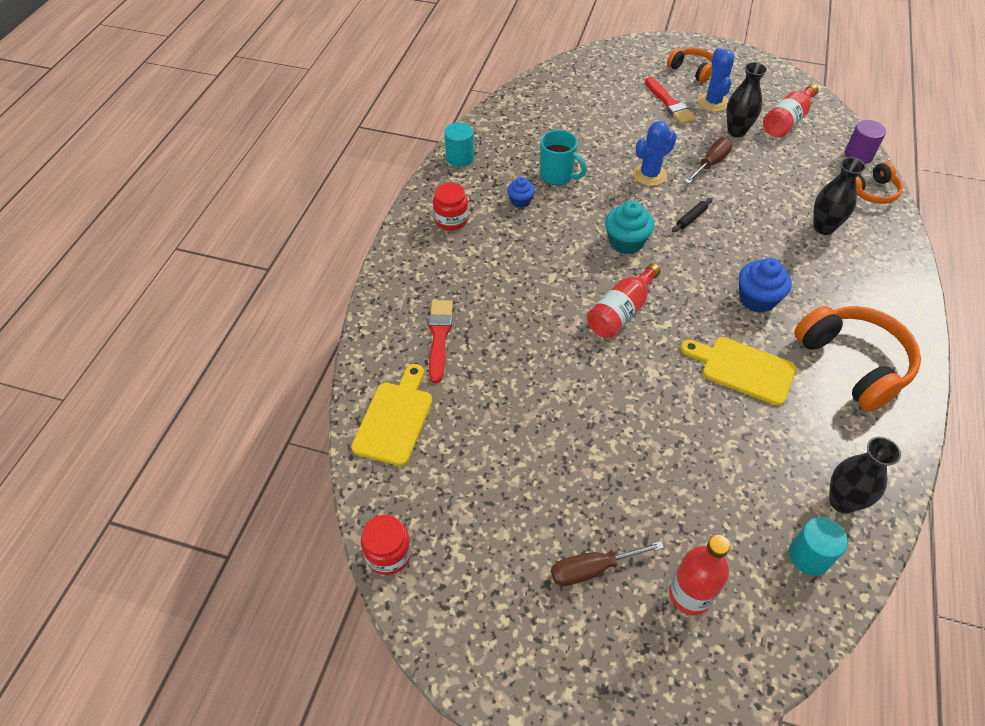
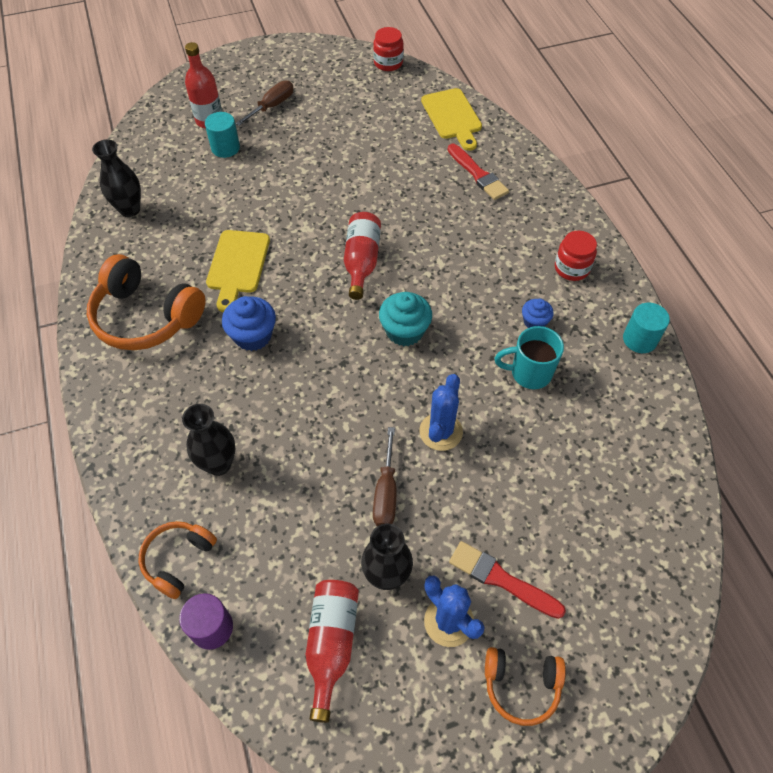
camera: 145 degrees right, 5 degrees up
(691, 218) = (362, 396): black rolling pin -> none
(743, 369) = (237, 265): yellow cutting board -> yellow cutting board turned 105 degrees clockwise
(809, 556) = (144, 170): turquoise cylinder -> turquoise cylinder (225, 148)

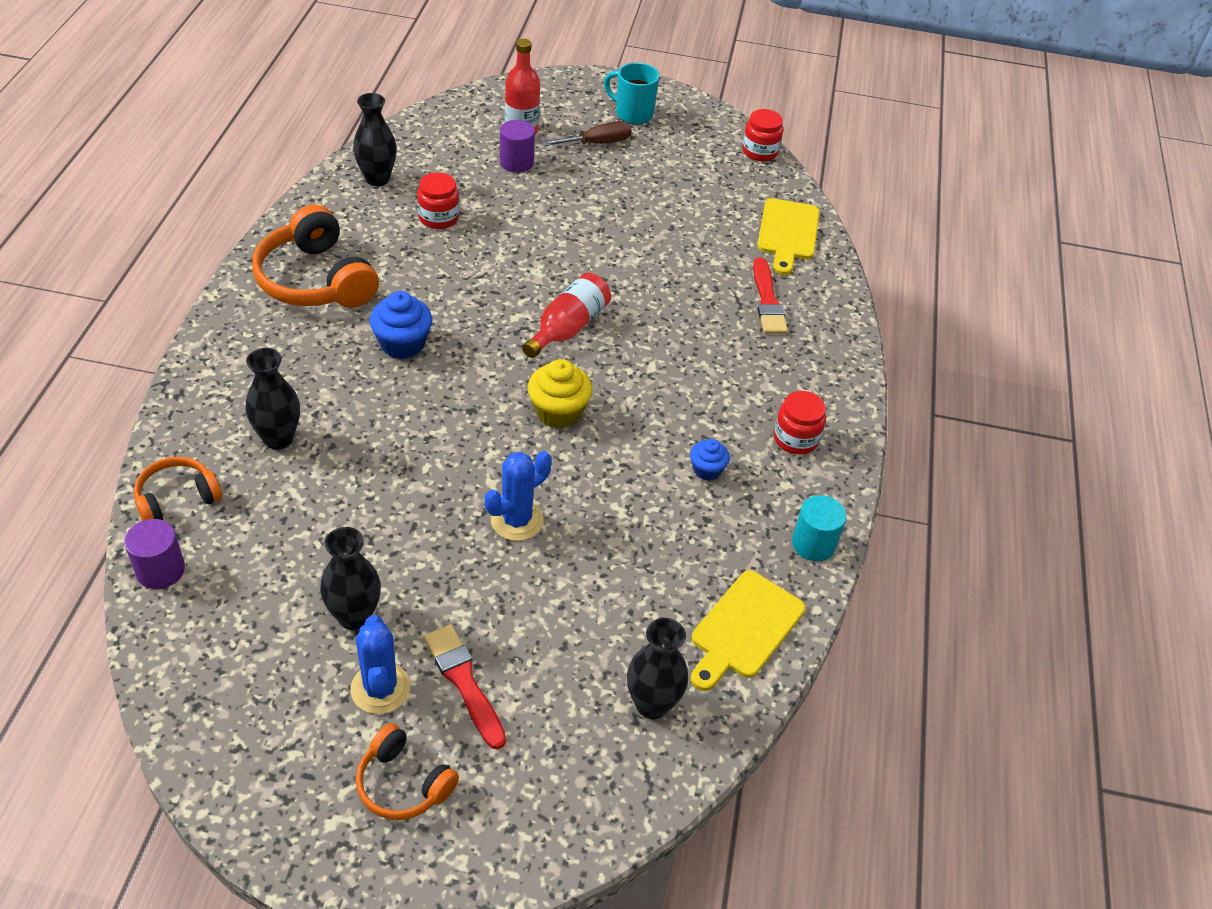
camera: 25 degrees right, 10 degrees down
(201, 219) = (438, 218): none -> red jar
(225, 148) = (516, 162): turquoise cylinder -> purple cylinder
(237, 265) = (439, 274): yellow cutting board -> yellow cutting board (744, 629)
(332, 643) = (255, 644): red bottle -> none
(386, 492) = (415, 545): brown screwdriver -> none
(404, 331) = (558, 412): turquoise cupcake -> yellow cupcake
(529, 373) = (658, 514): turquoise mug -> turquoise mug (632, 114)
(632, 518) = (652, 704): none -> black vase

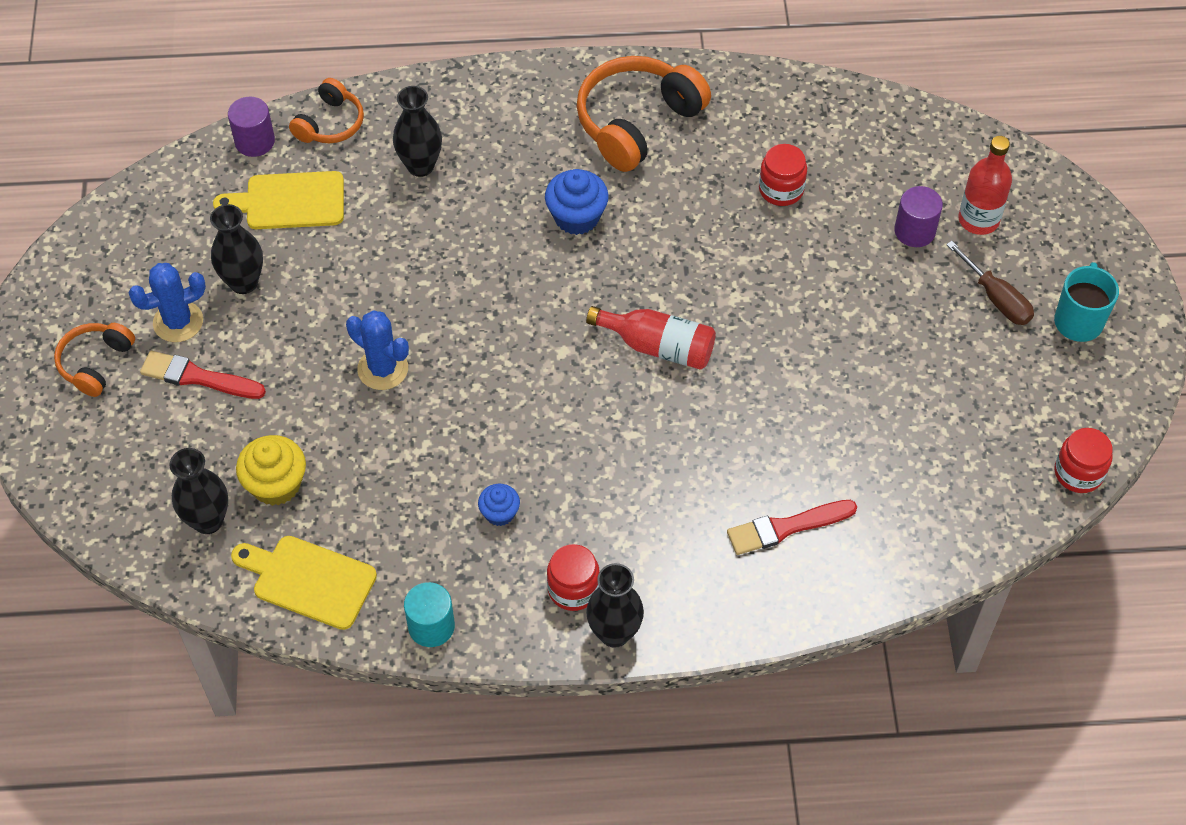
camera: 80 degrees right, 10 degrees up
(177, 499) = (330, 123): orange headphones -> orange headphones turned 75 degrees clockwise
(377, 179) = (818, 119): black vase -> black vase (614, 633)
(464, 682) = (198, 377): red brush -> red brush turned 120 degrees counterclockwise
(558, 412) = (533, 367): yellow cupcake -> yellow cupcake (276, 484)
(787, 233) = (924, 530): yellow cutting board -> yellow cutting board (289, 201)

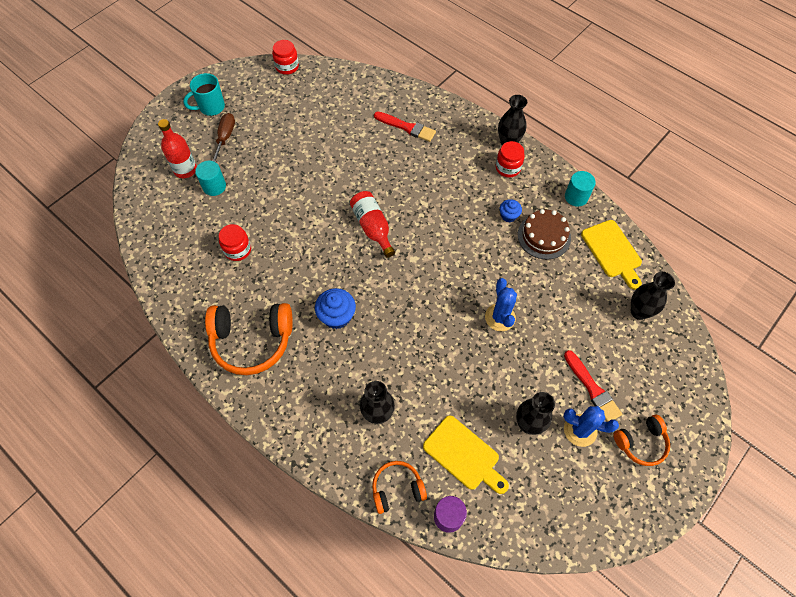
camera: 135 degrees left, 5 degrees up
(276, 484) = (595, 303): yellow cupcake -> none
(423, 523) = (544, 236): none -> brown cake
(914, 231) = (214, 186): purple cylinder -> turquoise cylinder

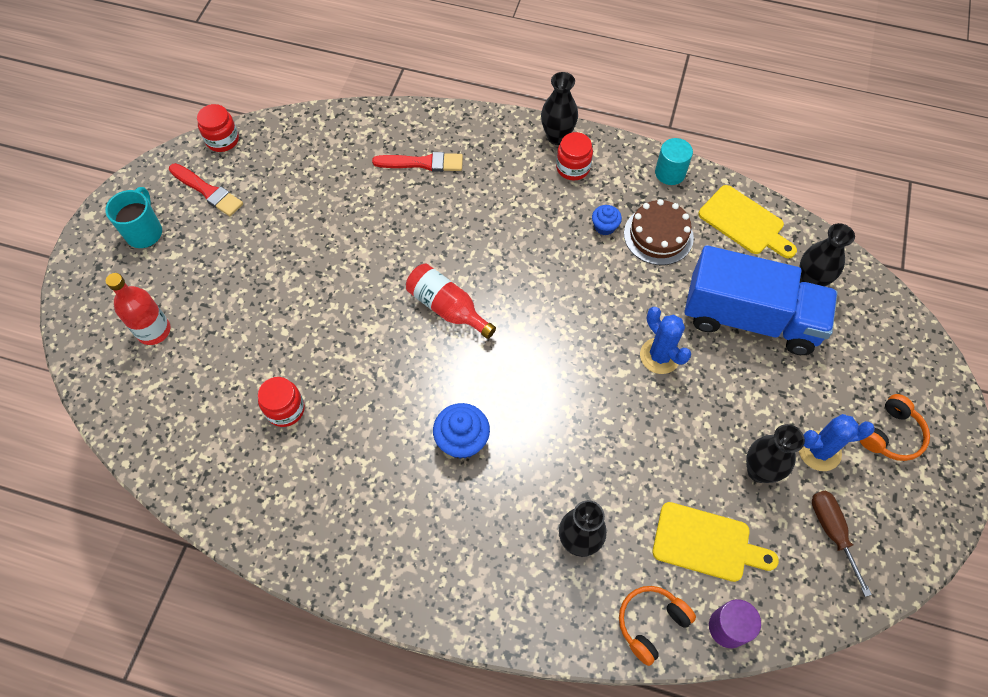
camera: 25 degrees left, 0 degrees up
(211, 107) = (145, 232): turquoise mug -> turquoise mug turned 150 degrees clockwise
(214, 186) = (207, 337): turquoise cylinder -> none
(225, 138) = (187, 266): brown screwdriver -> brown screwdriver (832, 532)
(252, 341) = (369, 521): orange headphones -> none
(579, 319) = (750, 318): none -> blue truck
(592, 388) = (807, 395): red brush -> red brush (207, 191)

